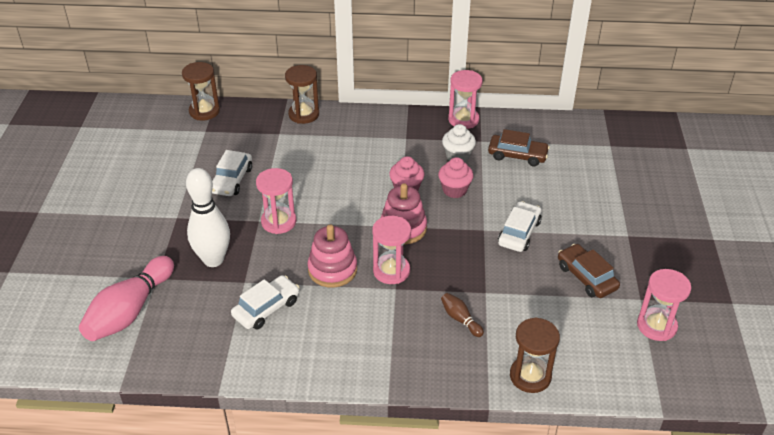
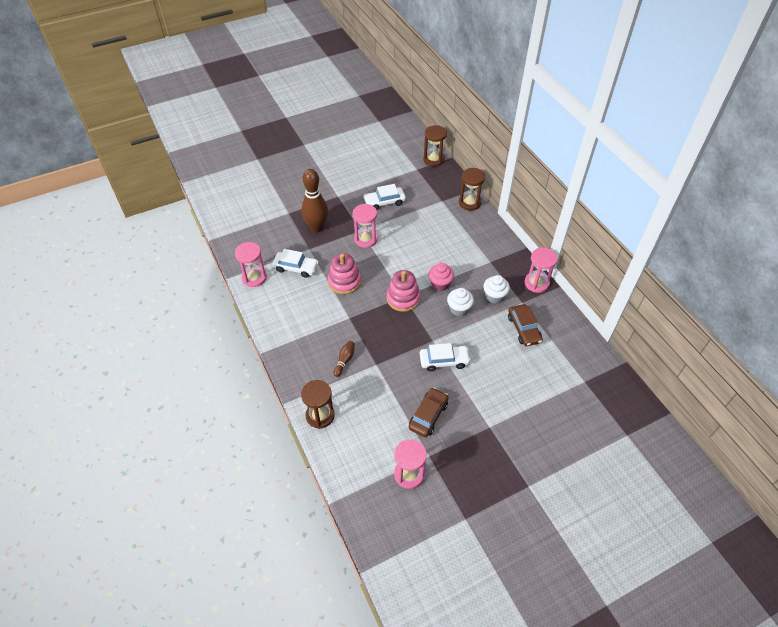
camera: 60 degrees right, 10 degrees up
(130, 311) = (260, 216): pink bowling pin -> none
(213, 260) = (317, 227): white bowling pin -> brown bowling pin
(391, 271) = (362, 309): pink hourglass -> pink hourglass (254, 277)
(454, 190) = (459, 309): pink cupcake -> white cupcake

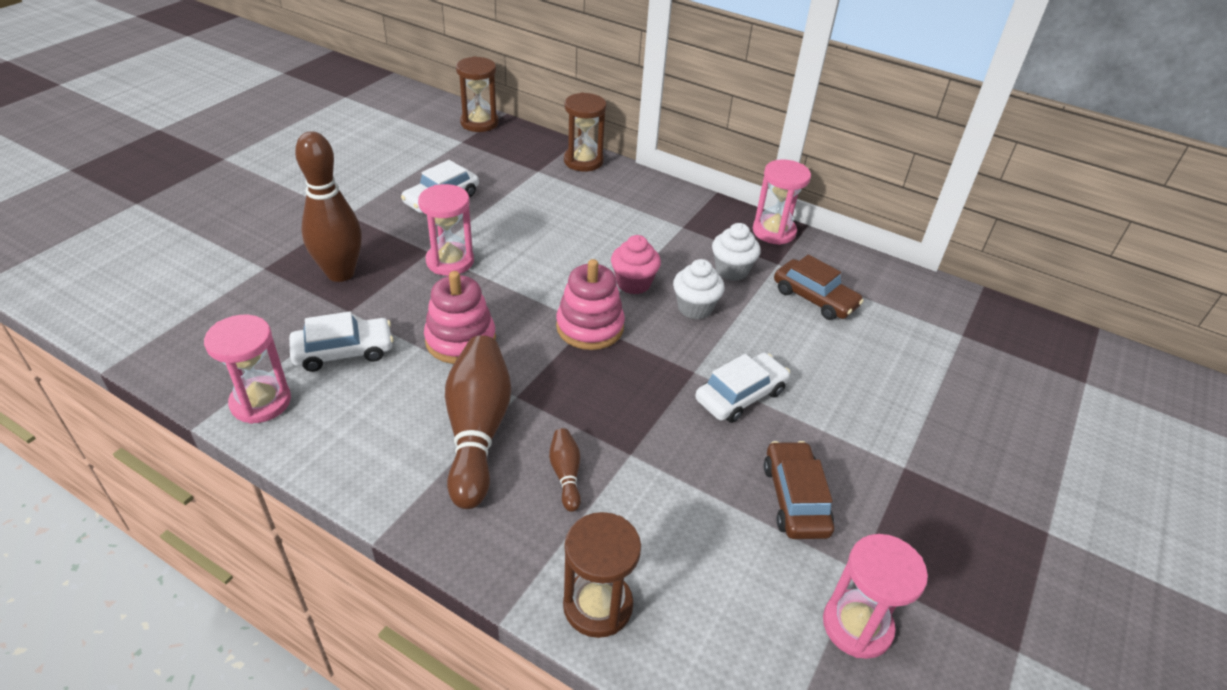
camera: 35 degrees left, 10 degrees down
(324, 326) = (477, 431): none -> brown bowling pin

